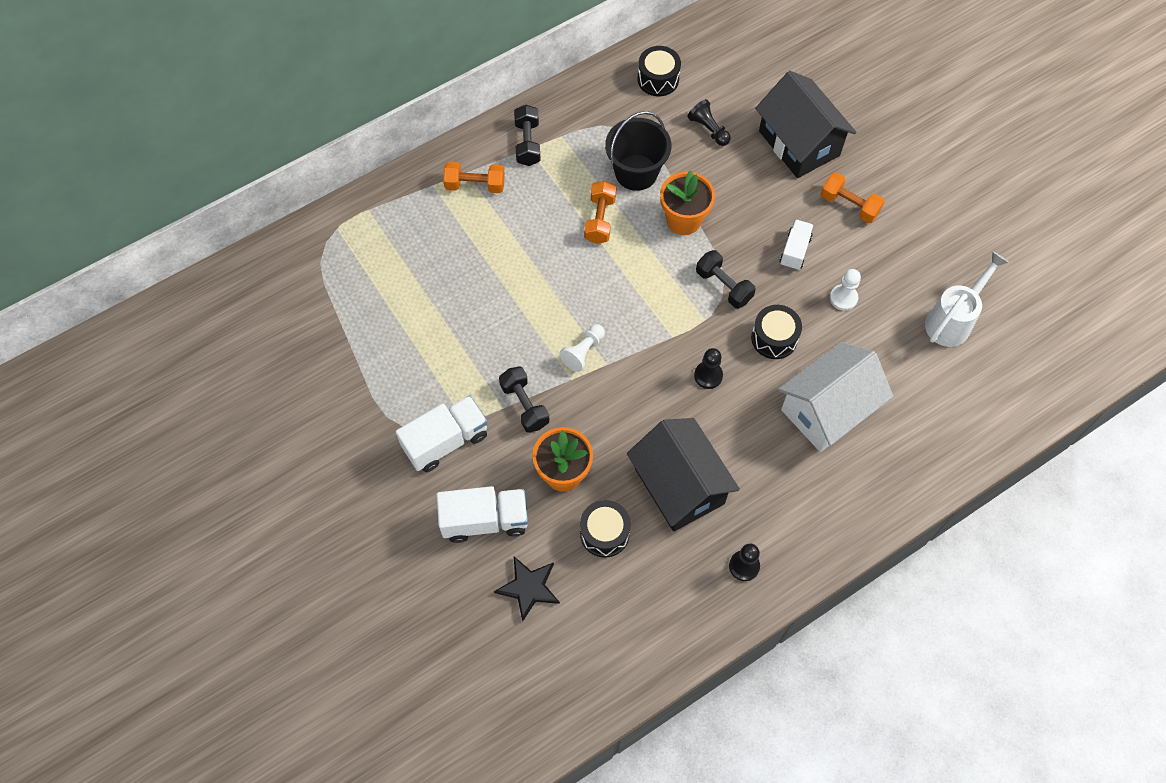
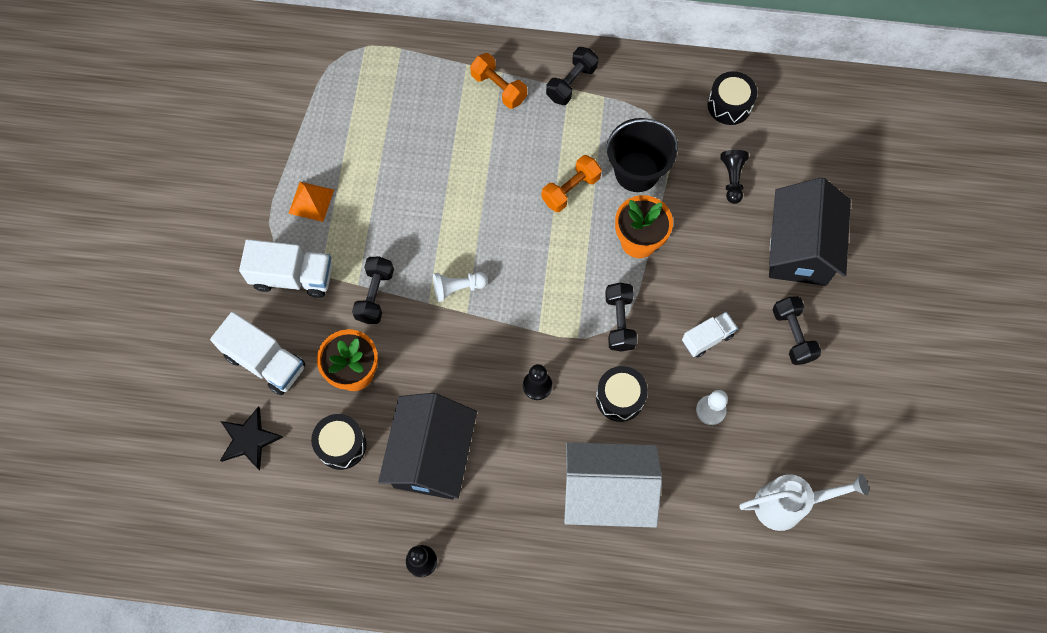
camera: 40 degrees right, 5 degrees up
(405, 374) = (311, 201): none -> orange pyramid
(849, 205) = (792, 335): orange dumbbell -> black dumbbell

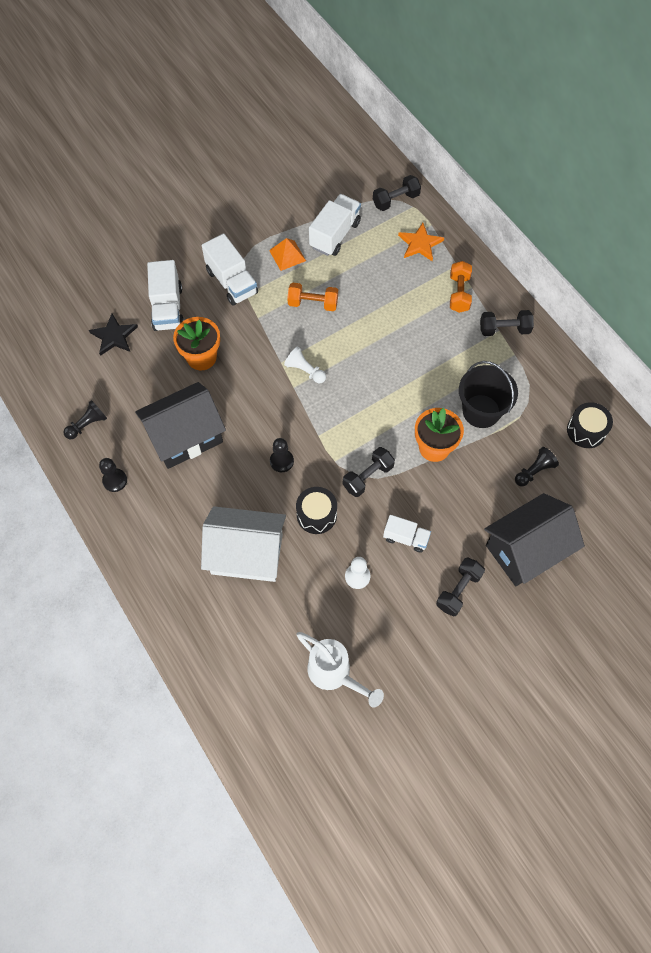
camera: 50 degrees right, 5 degrees down
(329, 140) = (335, 235): none -> white truck
(332, 543) = (87, 425): none -> black pawn
(341, 445) = (151, 384): black drum -> none
(375, 295) = (259, 331): black dumbbell -> black dumbbell (396, 200)
(413, 75) = (420, 244): none -> orange star
(570, 189) = (430, 383): orange dumbbell -> orange dumbbell (313, 303)
(607, 492) = (247, 554): white house -> white house turned 45 degrees counterclockwise

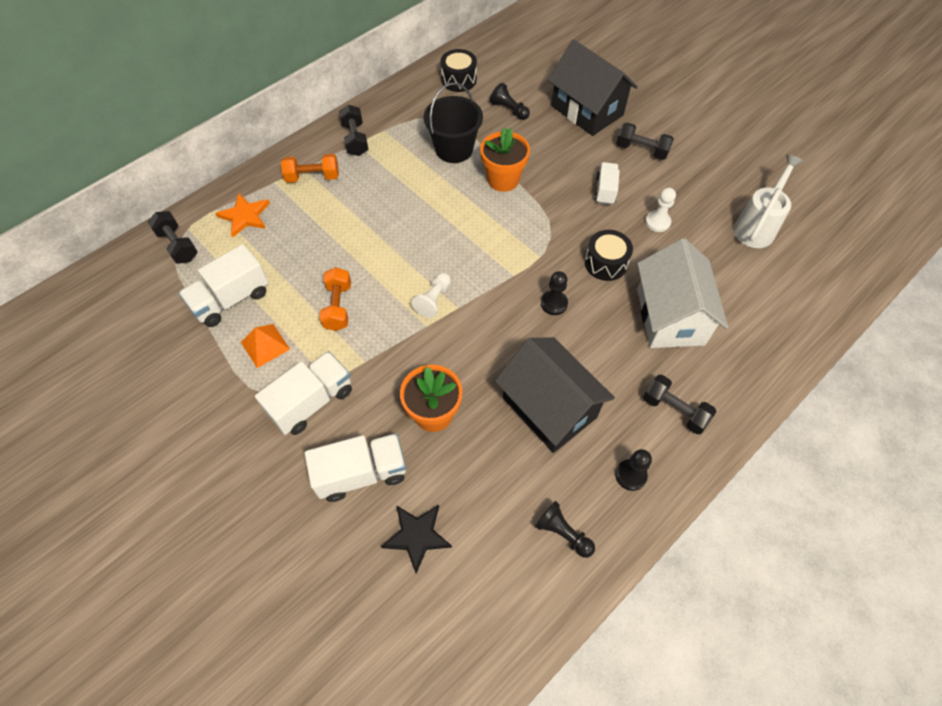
camera: 100 degrees left, 5 degrees down
(335, 235) = (231, 299): white truck -> white truck turned 60 degrees counterclockwise
(368, 477) = (550, 227): black dumbbell -> black dumbbell (674, 410)

